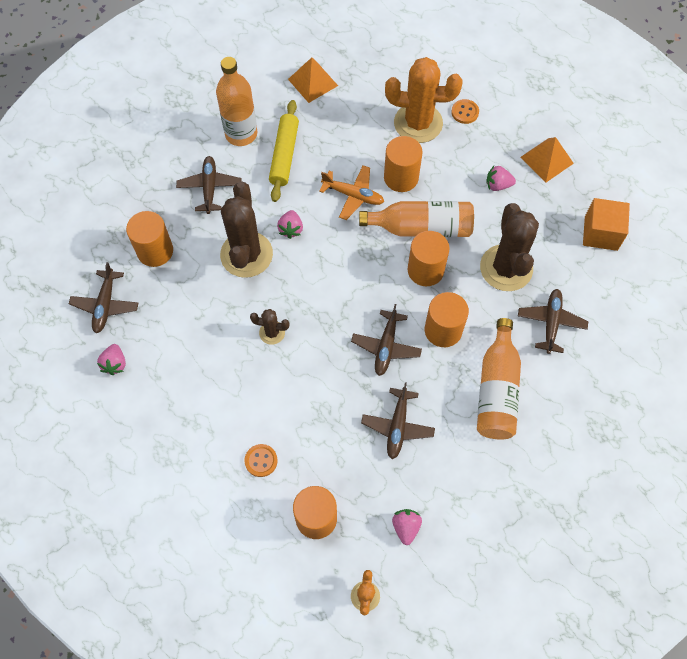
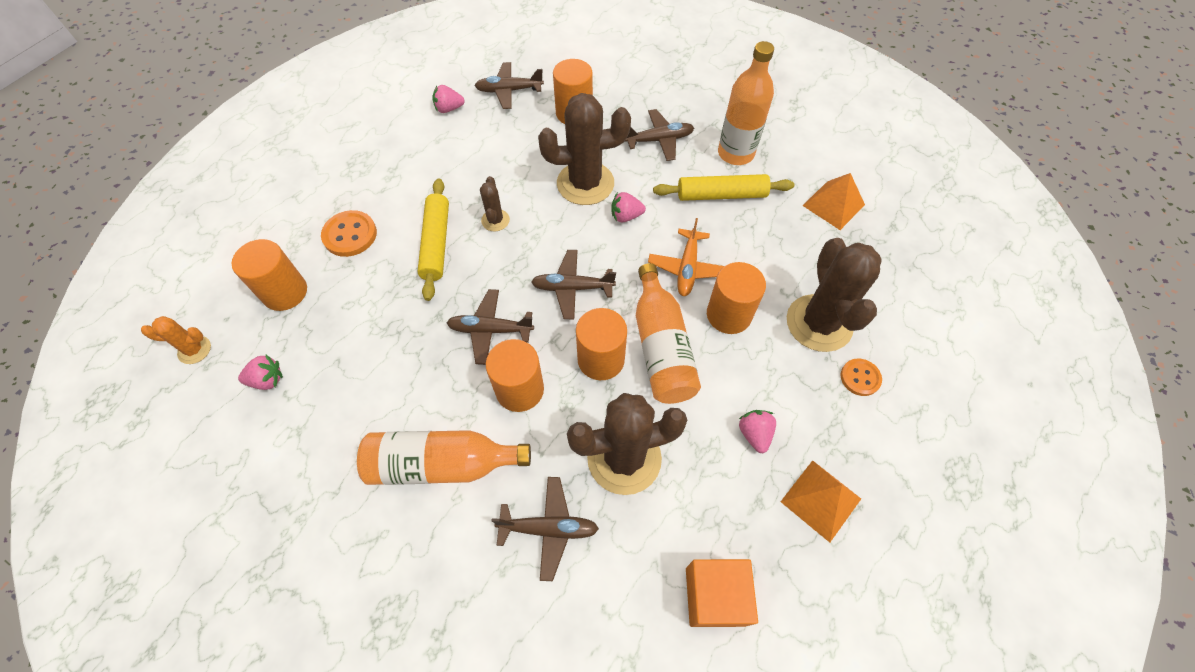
camera: 80 degrees right, 5 degrees down
(261, 461) = (350, 235): orange button -> orange button, size x1.54
(287, 384) = (436, 243): none -> yellow rolling pin
(397, 426) = (389, 355): brown plane -> brown plane (572, 288)
(418, 123) = (819, 323): orange cactus -> brown cactus

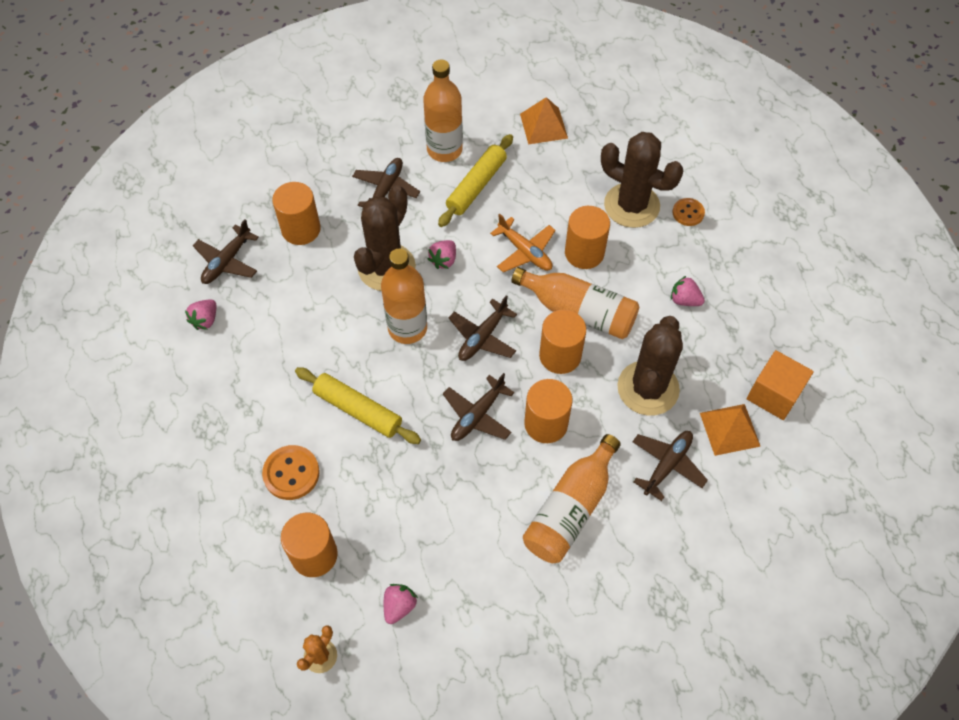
camera: 55 degrees left, 0 degrees up
(495, 220) = (370, 353): brown cactus -> none
(539, 230) = (407, 328): none -> orange bottle
(820, 500) = (753, 295): orange pyramid -> orange pyramid (729, 429)

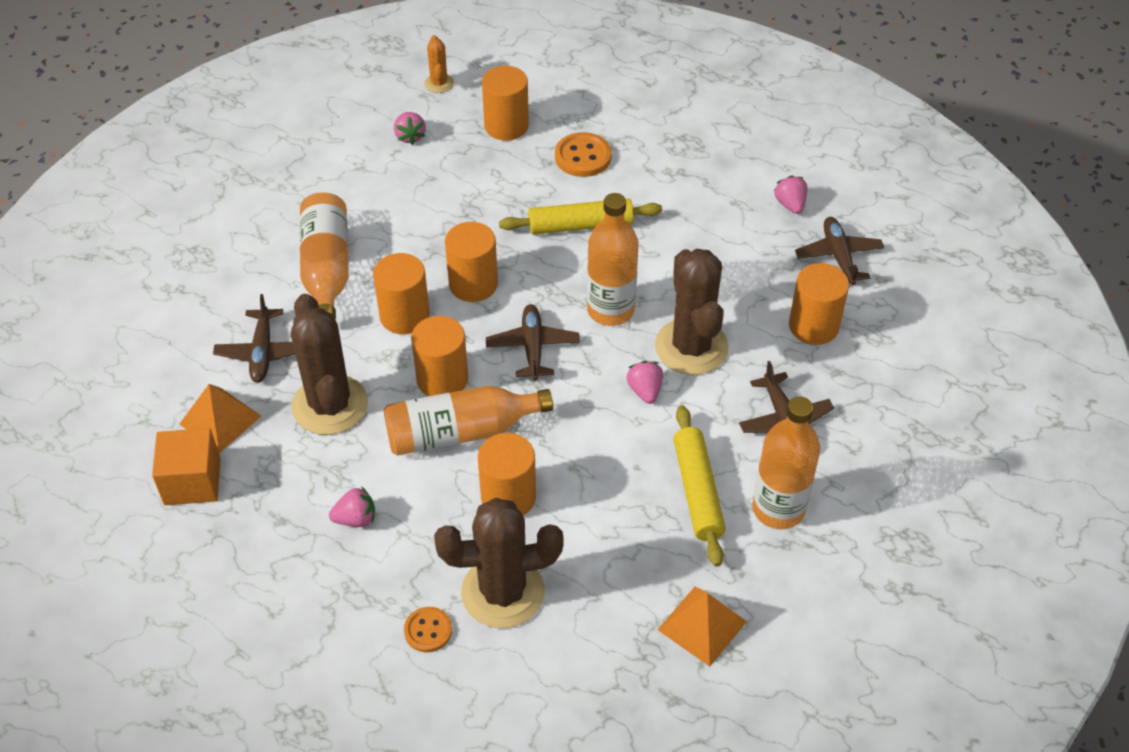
camera: 140 degrees right, 10 degrees down
(477, 415) = (473, 284): brown plane -> orange cylinder
(525, 252) = (572, 455): orange plane -> none

